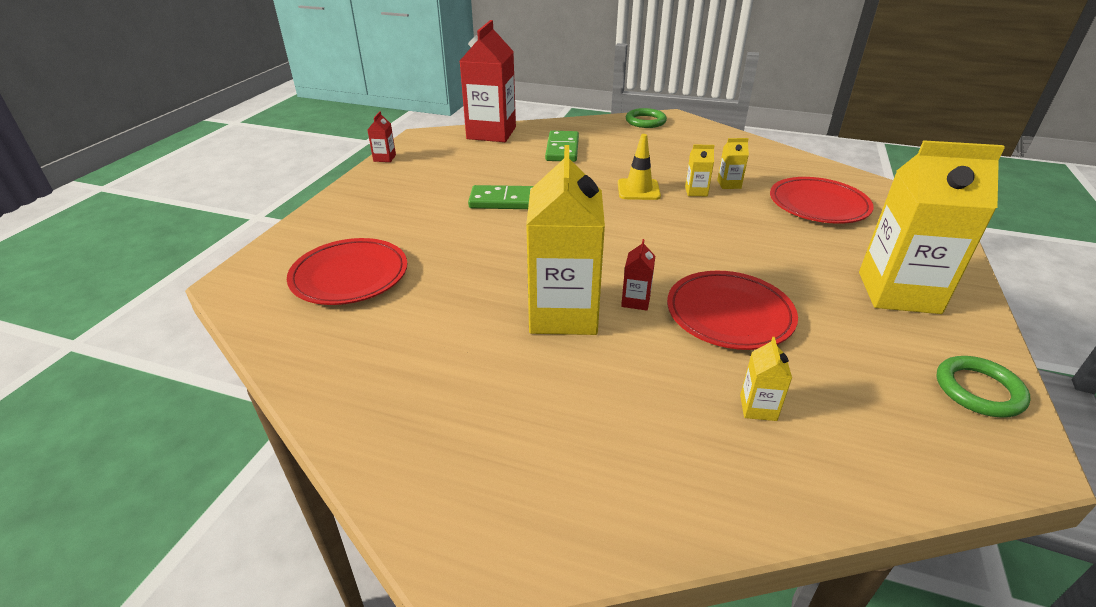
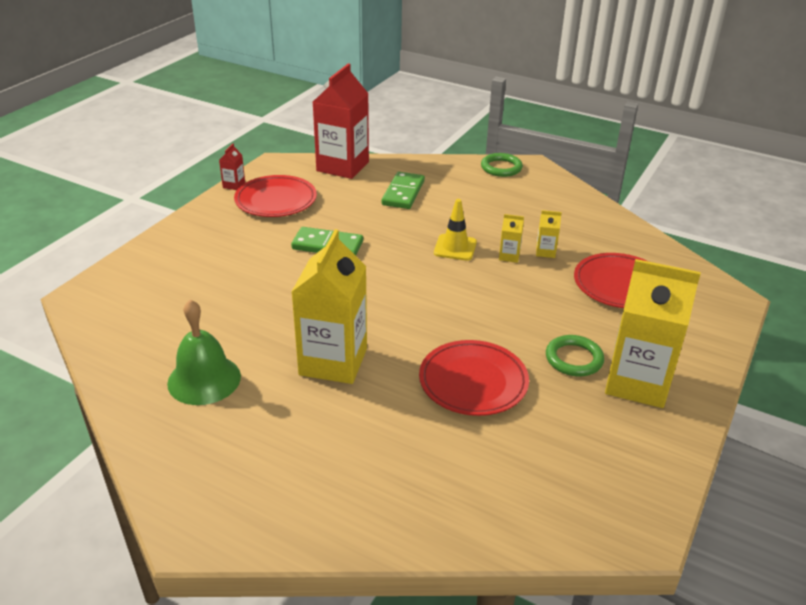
camera: 10 degrees right, 0 degrees up
(350, 276) = (171, 303): red plate -> red plate (276, 200)
(416, 354) = (204, 379): none -> green bell
(635, 301) = (399, 358): red carton -> none
(758, 407) = (453, 462): yellow carton -> none
(978, 390) = (646, 477): green ring -> green ring (574, 359)

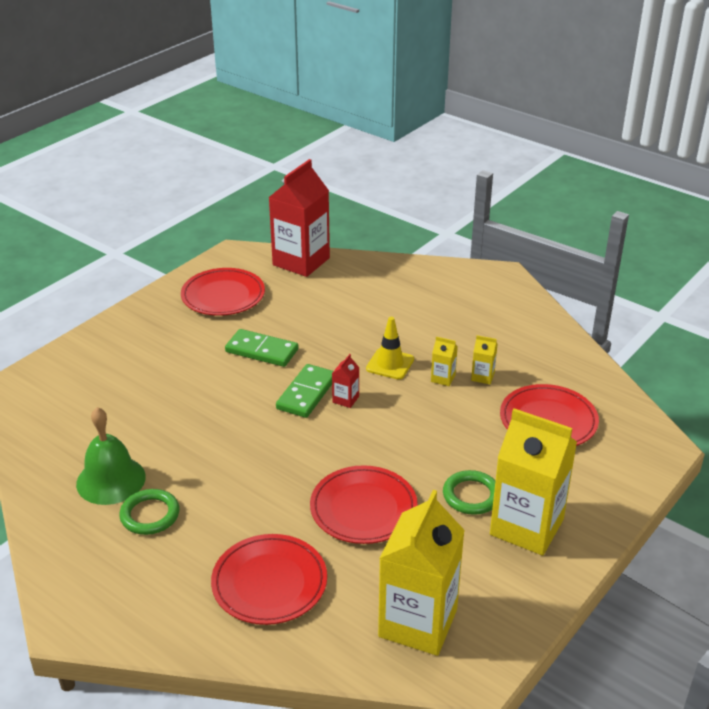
camera: 10 degrees right, 0 degrees up
(234, 185) = (185, 275): red carton -> red carton (345, 399)
(333, 361) = (235, 474): yellow carton -> yellow carton (418, 623)
(400, 465) = (269, 583): none -> red plate
(403, 193) = (355, 297): green domino -> green domino (307, 393)
(501, 168) = (468, 275): green ring -> green ring (150, 515)

